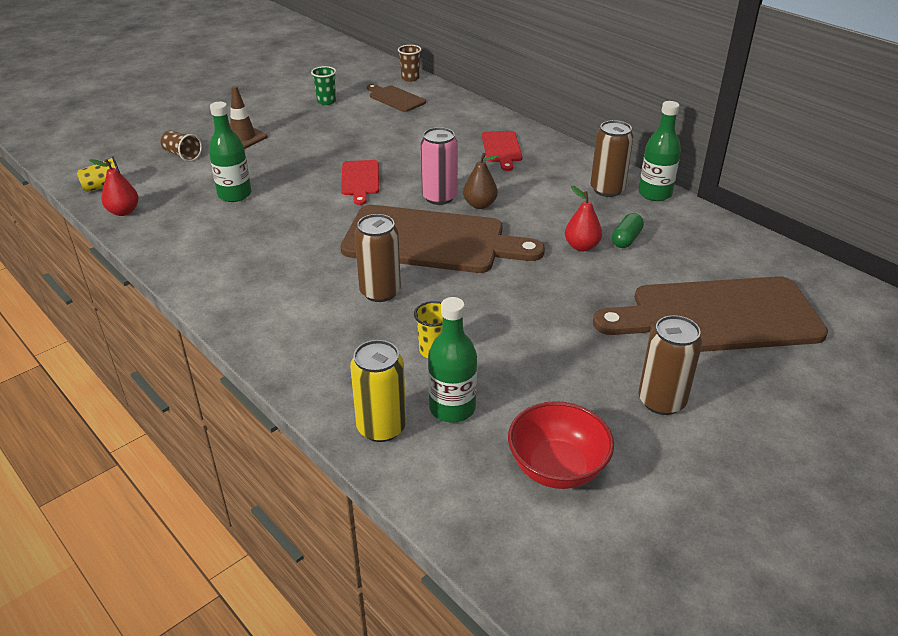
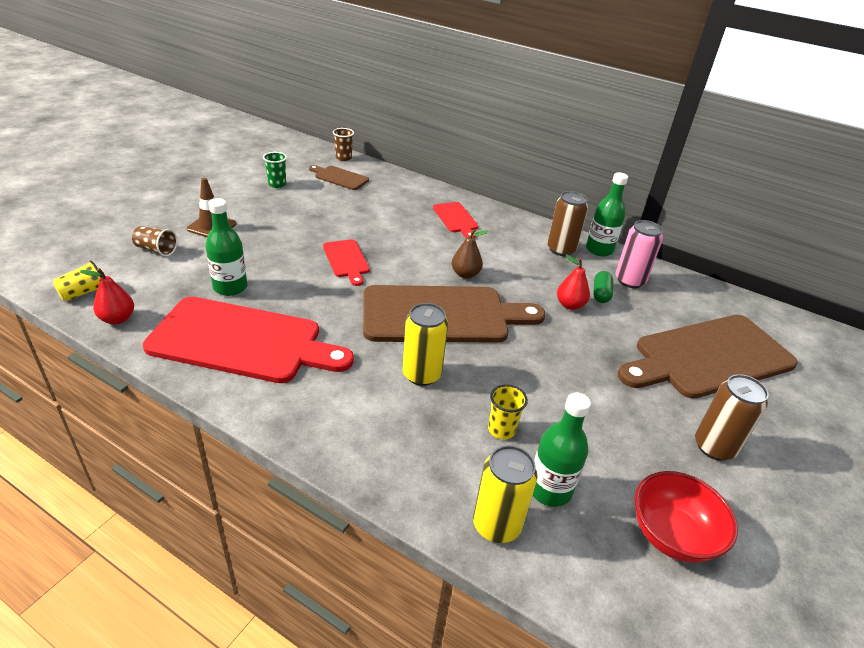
camera: 20 degrees left, 0 degrees up
(224, 243) = (242, 341): none -> red cutting board
(380, 292) = (421, 374): brown can -> yellow can
(439, 197) = (426, 270): pink can -> pink can (630, 281)

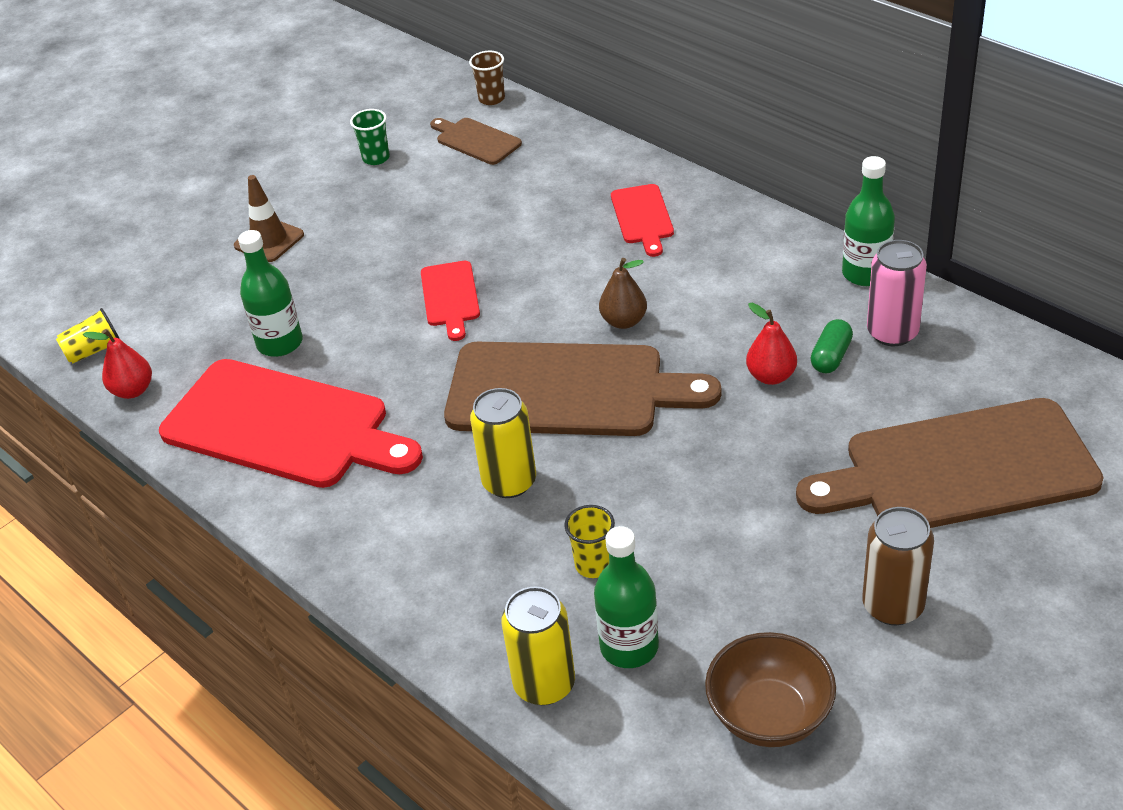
camera: 20 degrees right, 5 degrees up
(156, 250) = (190, 282): brown cup -> none
(561, 249) = (798, 274): brown can -> none
(671, 535) = (769, 715): red bowl -> brown bowl

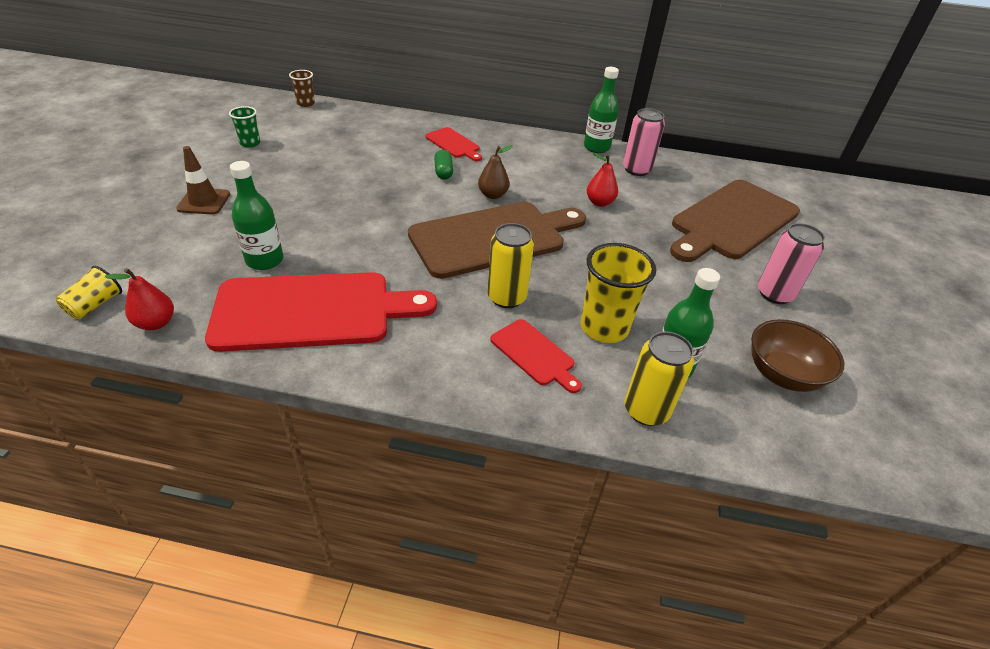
camera: 40 degrees left, 0 degrees up
(450, 297) = (370, 206): red cutting board -> red cutting board (534, 354)
(476, 140) = (313, 124): brown cutting board -> none
(593, 565) = (604, 327): yellow cup -> yellow cup, size x1.83
(831, 357) = (619, 187): green capsule -> green capsule (443, 172)
(893, 606) = (774, 294): brown can -> pink can

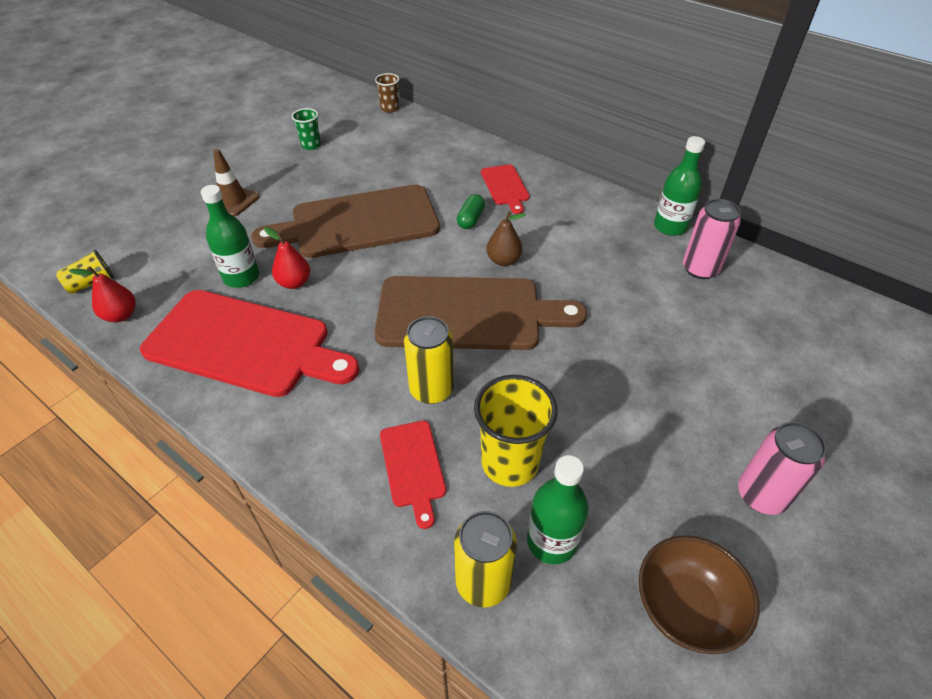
camera: 30 degrees right, 5 degrees up
(599, 202) = (620, 302): red pear -> red pear (294, 283)
(731, 221) = (778, 374): brown cutting board -> brown cutting board (357, 223)

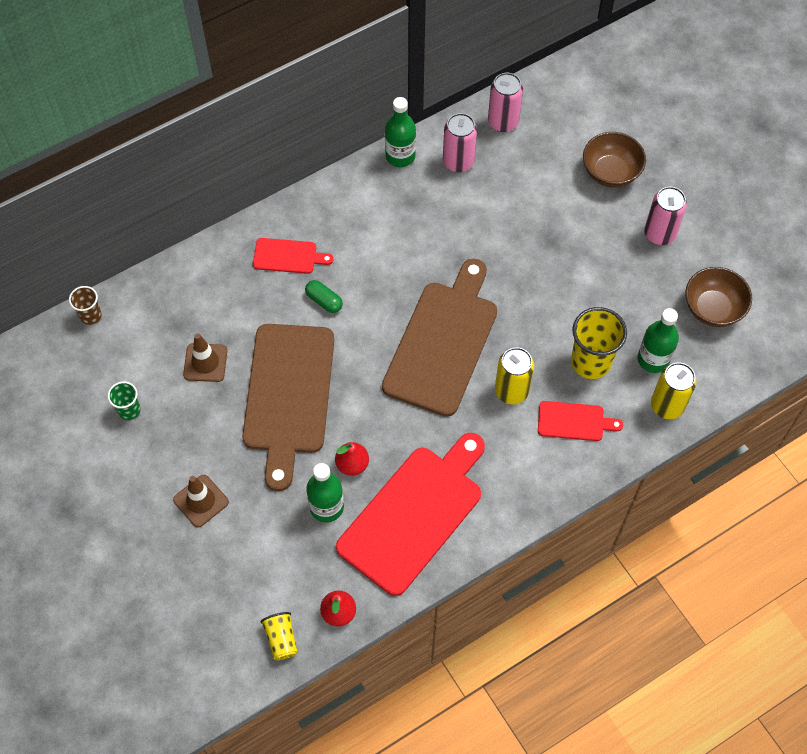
camera: 70 degrees left, 15 degrees up
(372, 170) = (205, 363): none -> brown traffic cone
(503, 260) = (390, 295): brown pear -> none
(783, 291) = (503, 122): none -> pink can
(808, 411) = (610, 172): none -> brown bowl

